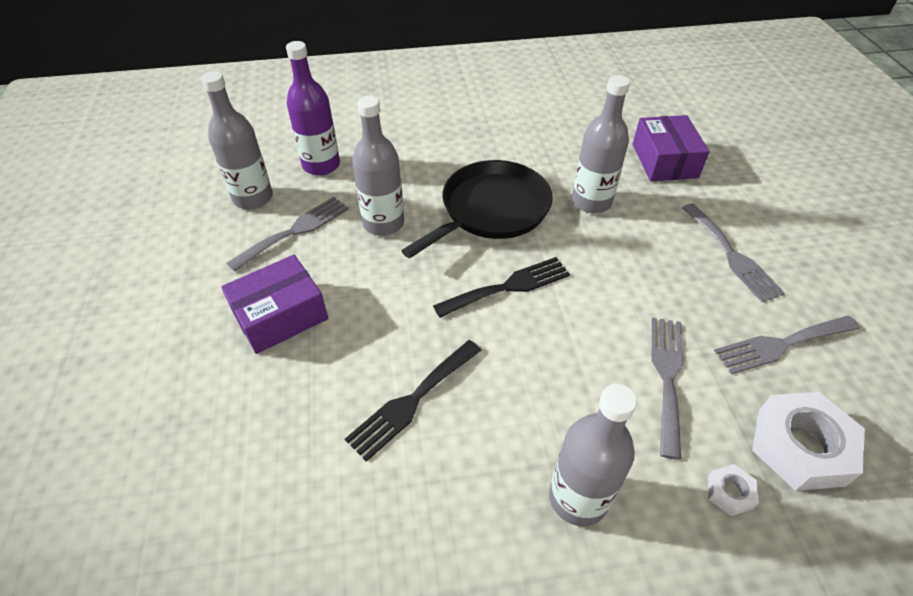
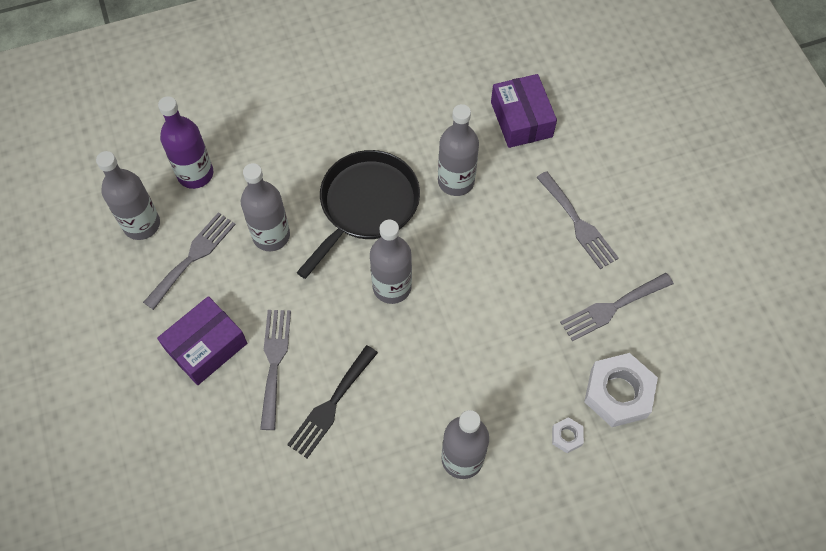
camera: 10 degrees left, 15 degrees up
(508, 287) = (392, 287): black fork -> grey bottle
(667, 376) = (524, 351): grey fork -> grey fork (274, 362)

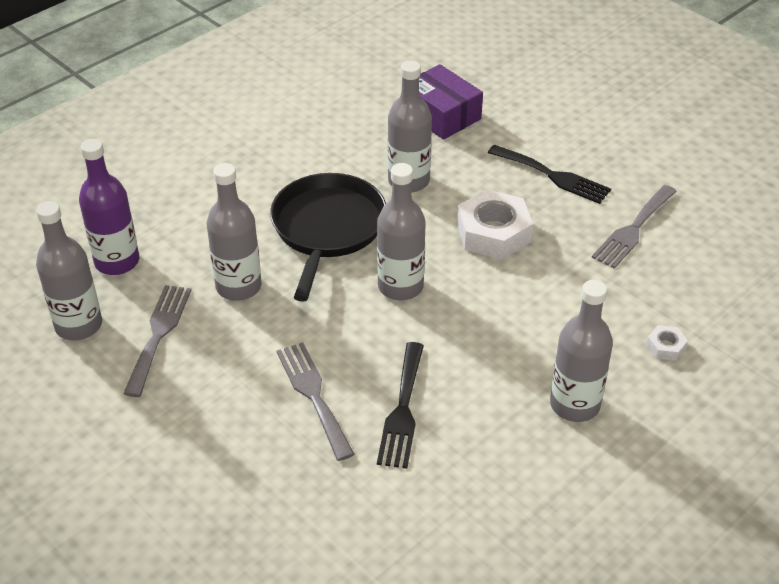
camera: 25 degrees left, 20 degrees down
(206, 346) = (224, 409): purple box -> none
(578, 223) = (553, 176): grey fork -> black fork
(618, 393) = (689, 294): white nut -> white nut (493, 233)

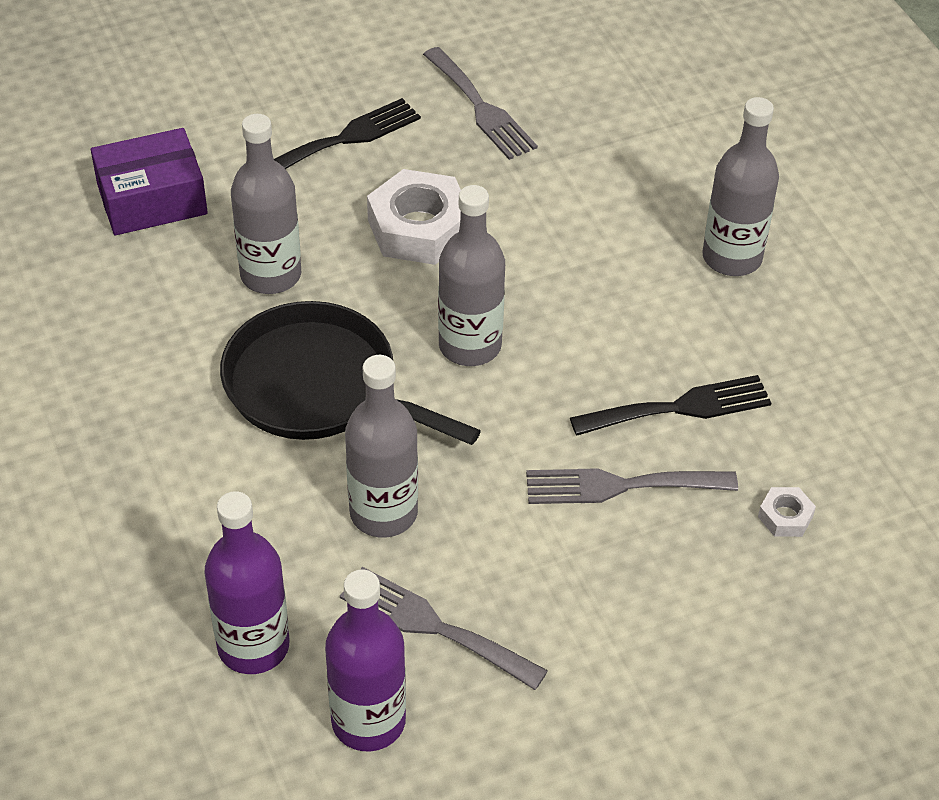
camera: 70 degrees left, 5 degrees up
(78, 325) = (368, 721): grey bottle -> purple bottle
(402, 410) = (679, 408): black fork -> black fork turned 45 degrees counterclockwise
(665, 347) = (678, 155): white nut -> white nut (785, 517)

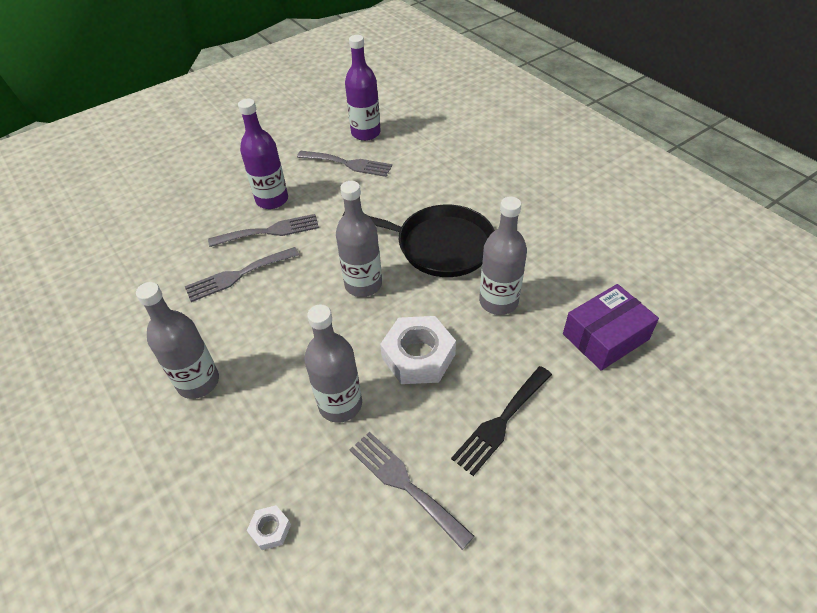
camera: 170 degrees right, 0 degrees up
(253, 646) = (421, 145): purple bottle -> purple bottle (272, 200)
(383, 513) = (384, 198): grey bottle -> grey bottle (340, 404)
(679, 408) = (238, 275): black fork -> grey fork
(785, 517) = (185, 234): white nut -> white nut (270, 529)

